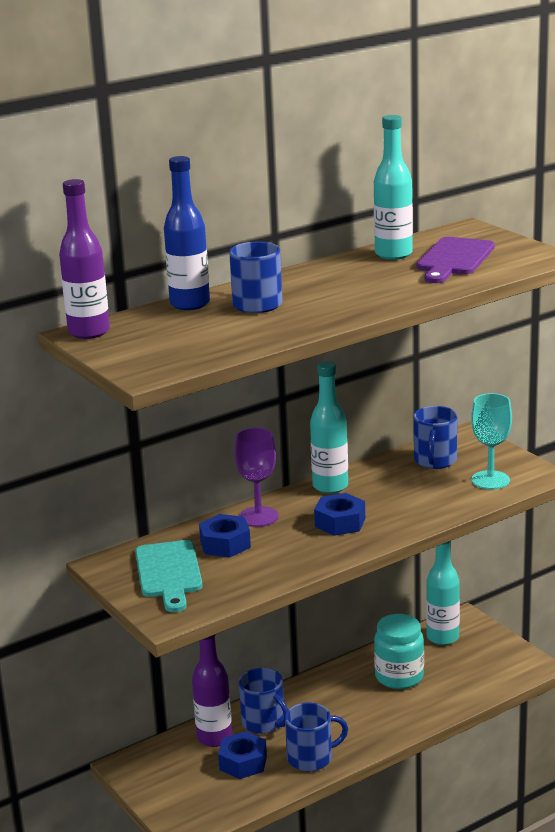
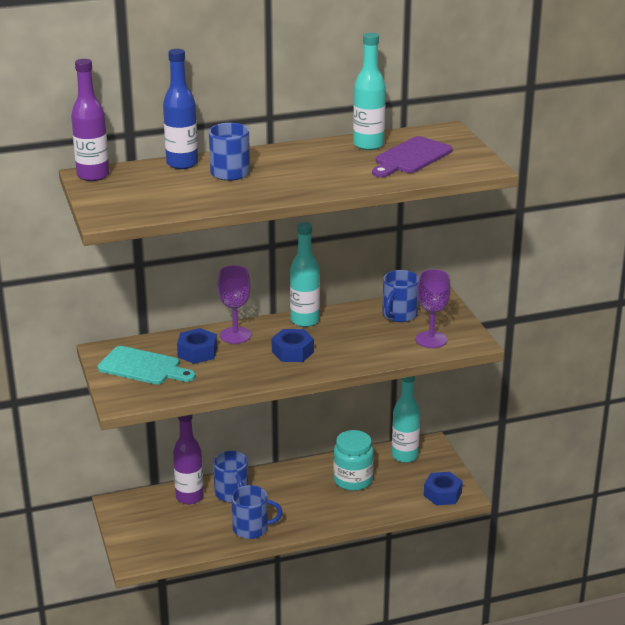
camera: 15 degrees right, 5 degrees up
(169, 573) = (143, 367): turquoise cutting board -> turquoise cutting board turned 75 degrees counterclockwise
(243, 762) = (200, 520): blue nut -> blue nut (442, 494)
(490, 480) = (431, 339): turquoise goblet -> purple goblet

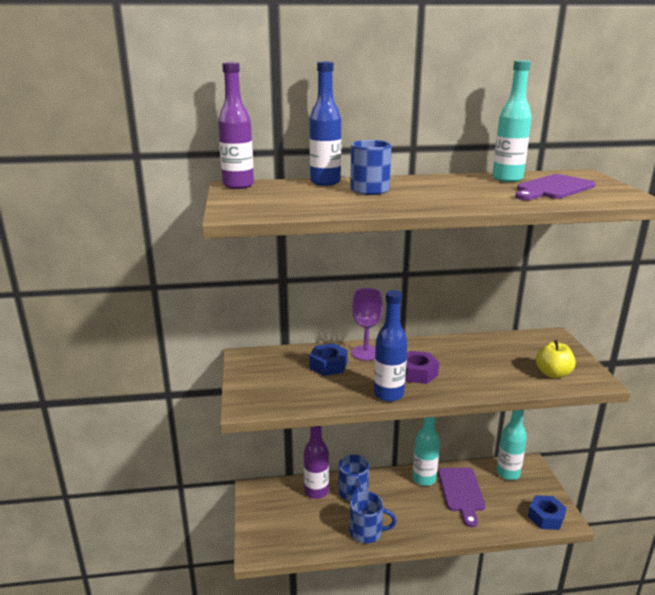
camera: 10 degrees right, 5 degrees down
(143, 367) = (276, 374): turquoise cutting board -> none
(264, 376) = (388, 394): none -> blue bottle
(292, 352) = (417, 373): blue nut -> purple nut
(304, 321) = (430, 345): turquoise bottle -> turquoise bottle (424, 479)
(353, 480) = (461, 492): turquoise jar -> purple cutting board
(399, 315) = (518, 348): blue mug -> none
(431, 339) = (553, 373): purple goblet -> yellow apple

